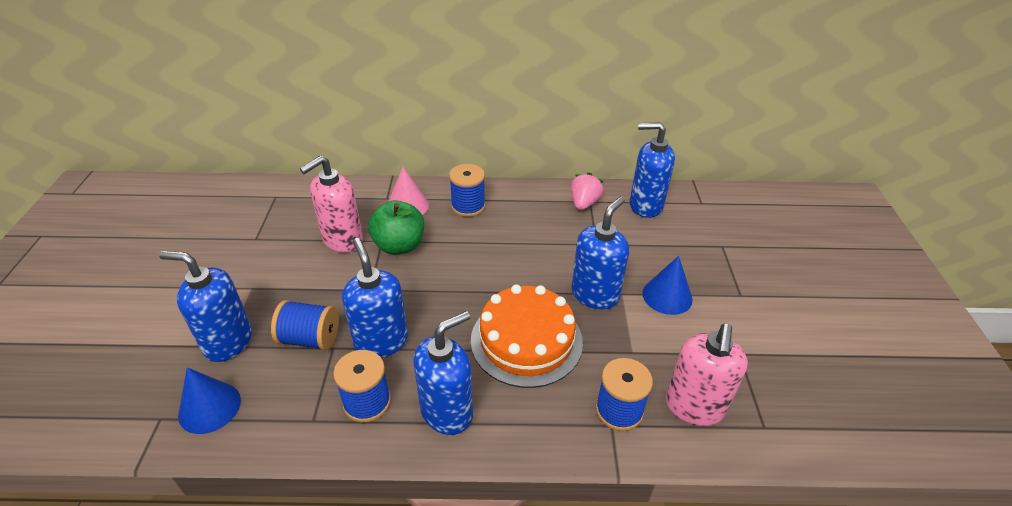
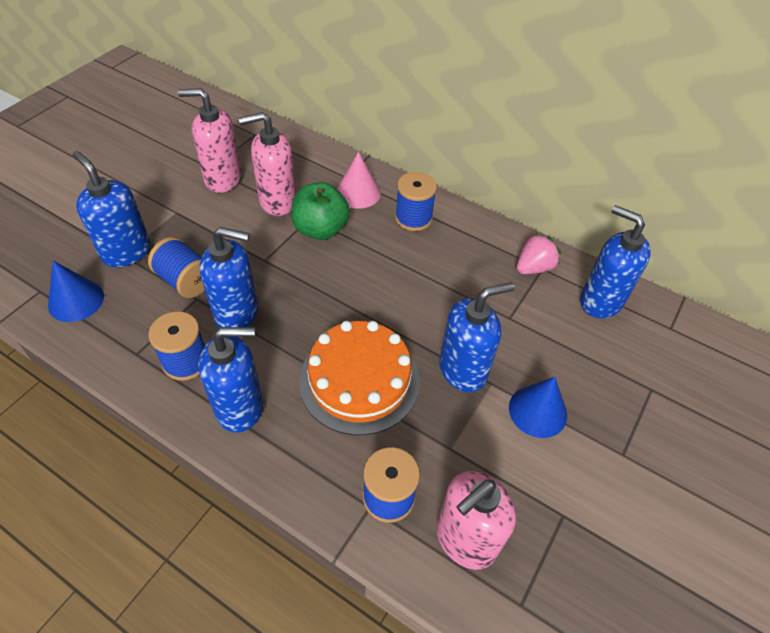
camera: 30 degrees right, 10 degrees up
(275, 243) = (223, 179): none -> pink soap dispenser
(381, 341) = (237, 313): blue soap dispenser -> blue soap dispenser turned 90 degrees clockwise

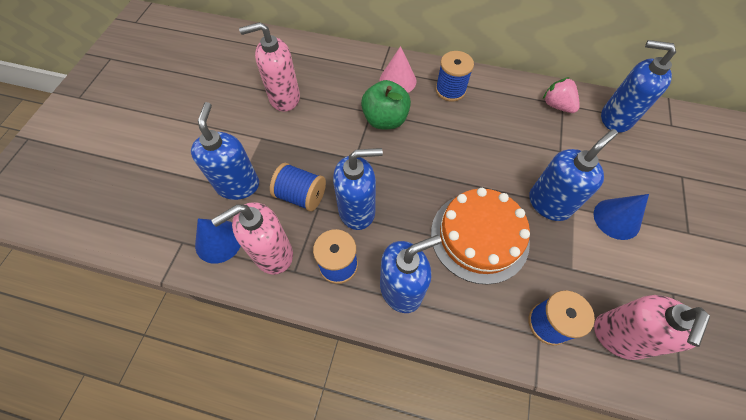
camera: 15 degrees left, 10 degrees up
(126, 252) = (238, 185): blue soap dispenser -> blue soap dispenser turned 60 degrees clockwise
(277, 201) = (338, 105): pink soap dispenser -> pink soap dispenser (273, 254)
(533, 267) = (557, 105): pink strawberry -> pink strawberry turned 75 degrees counterclockwise

